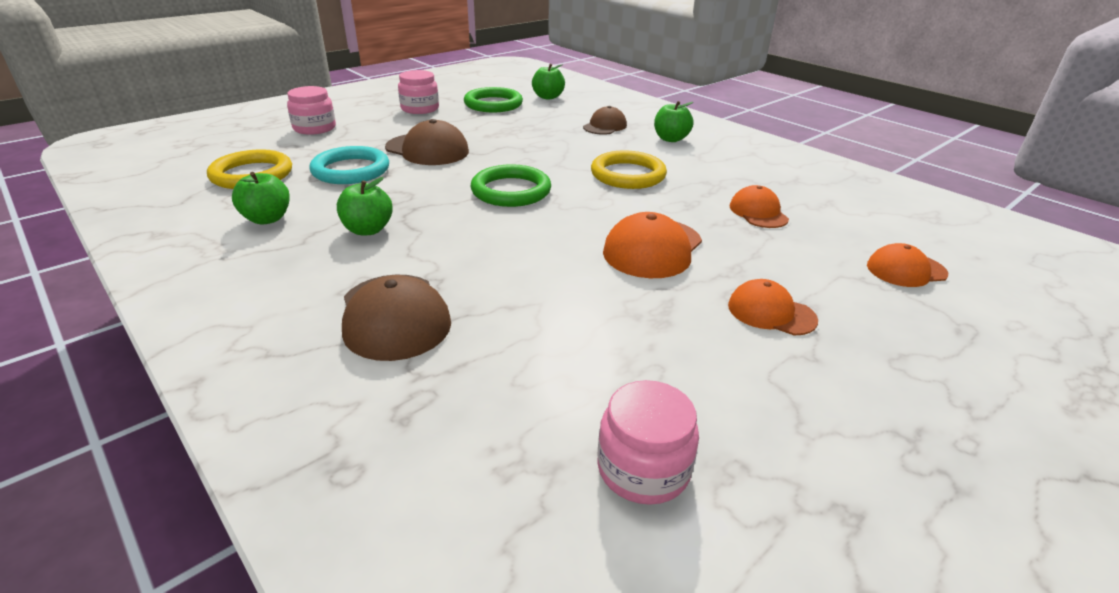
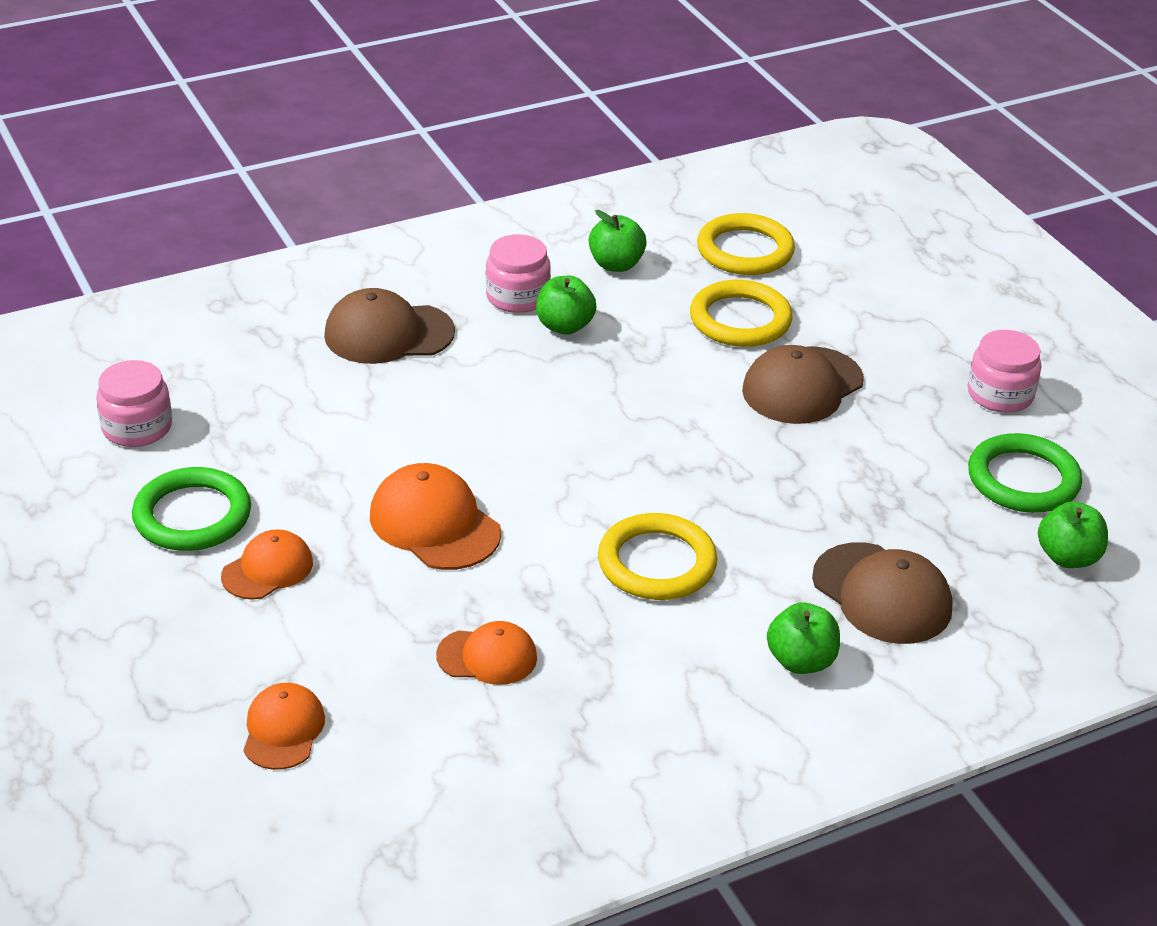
camera: 105 degrees right, 5 degrees up
(314, 128) = (911, 293): pink jar -> pink jar (517, 296)
(351, 170) = (740, 320): turquoise ring -> yellow ring
(511, 191) = (634, 441): green ring -> green ring (192, 515)
(605, 126) = (882, 594): brown cap -> brown cap, size x1.56

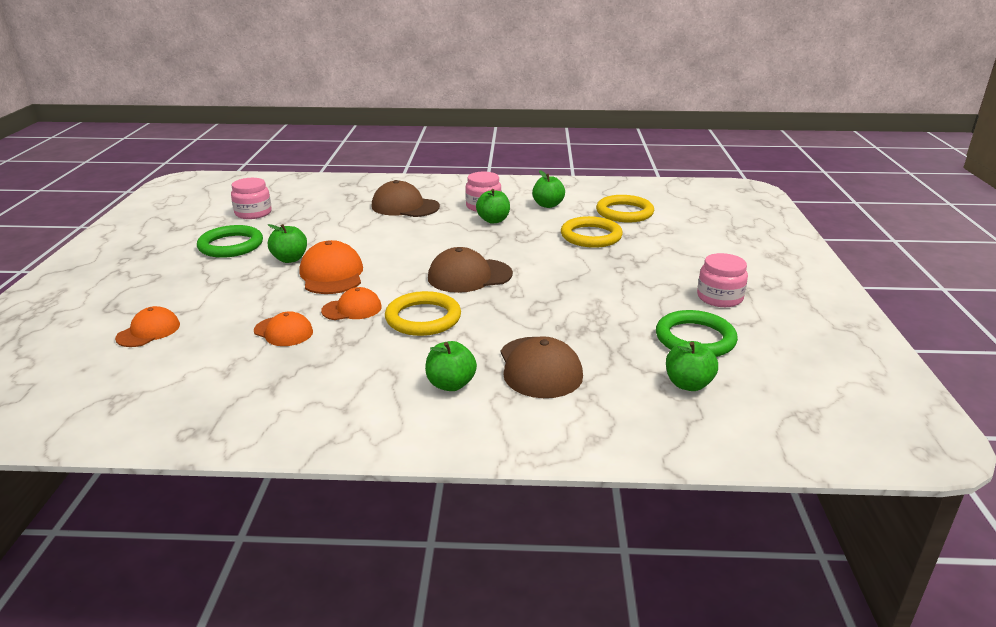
camera: 30 degrees right, 10 degrees down
(267, 569) = (233, 271): orange cap -> orange cap (352, 309)
(330, 513) = (290, 259): none -> green apple
(802, 386) = (596, 268): brown cap -> brown cap (469, 276)

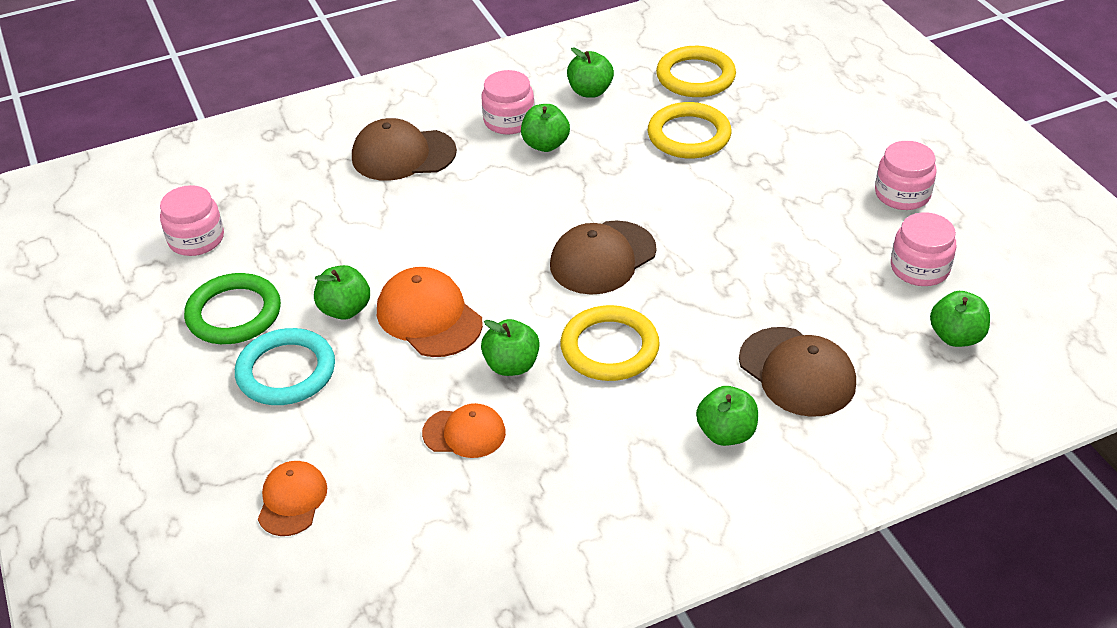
camera: 25 degrees left, 15 degrees up
(224, 276) = (286, 371): none -> turquoise ring
(352, 309) = (511, 365): orange cap -> green apple
(695, 339) = (919, 268): green ring -> pink jar

